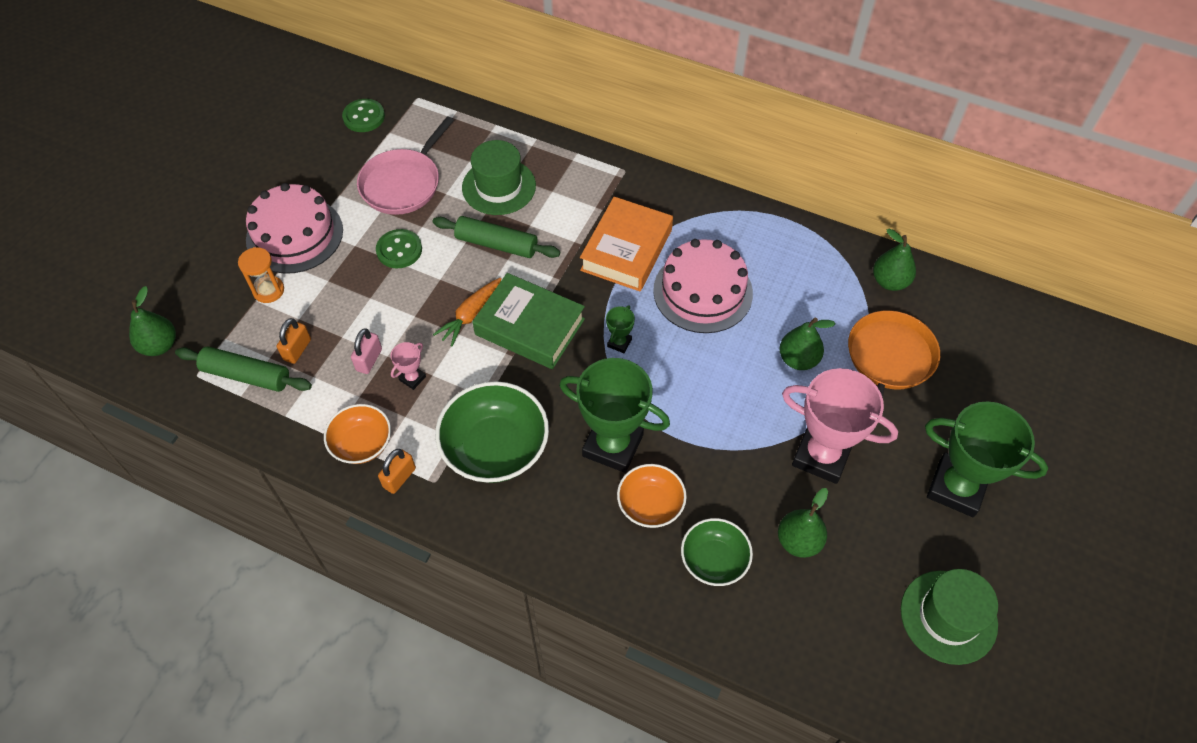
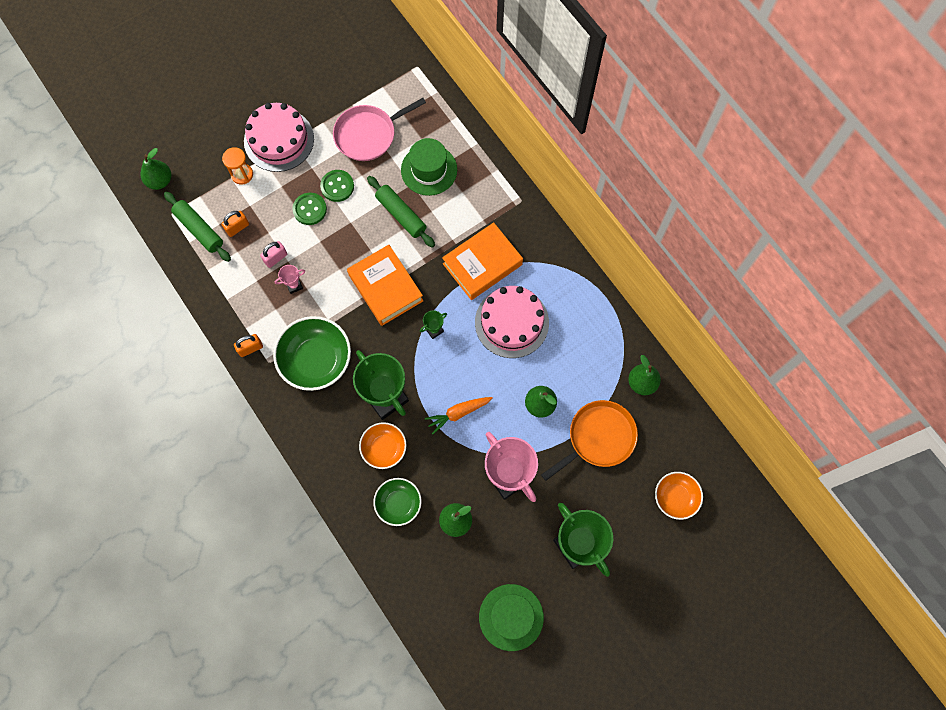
camera: 30 degrees right, 15 degrees up
(362, 443) = (241, 313): orange bowl -> orange bowl (675, 497)
(364, 117) = (372, 65): green button -> green button (309, 209)
(470, 315) = (354, 259): orange carrot -> orange carrot (458, 413)
(530, 327) = (386, 288): green book -> orange book

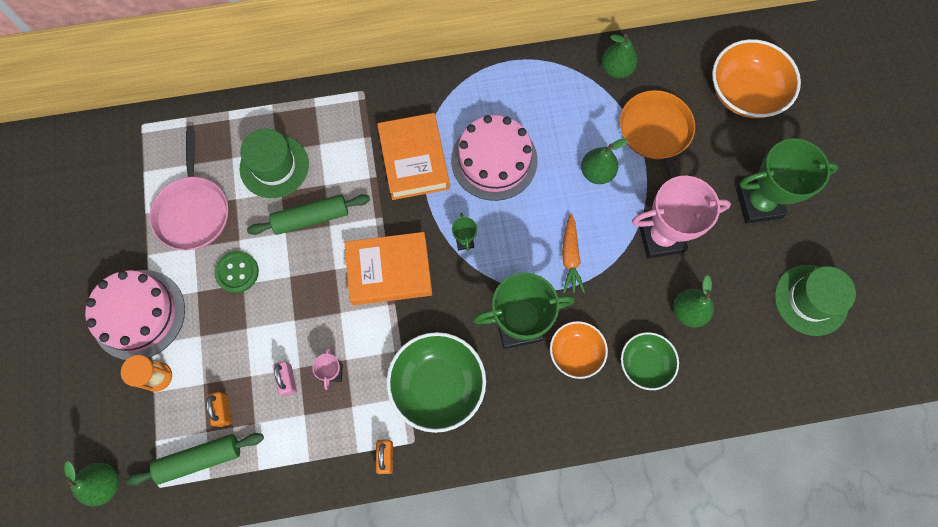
camera: 65 degrees left, 0 degrees up
(309, 209) = (248, 315): green button -> none
(675, 497) = (745, 93): orange bowl -> orange bowl, size x1.67

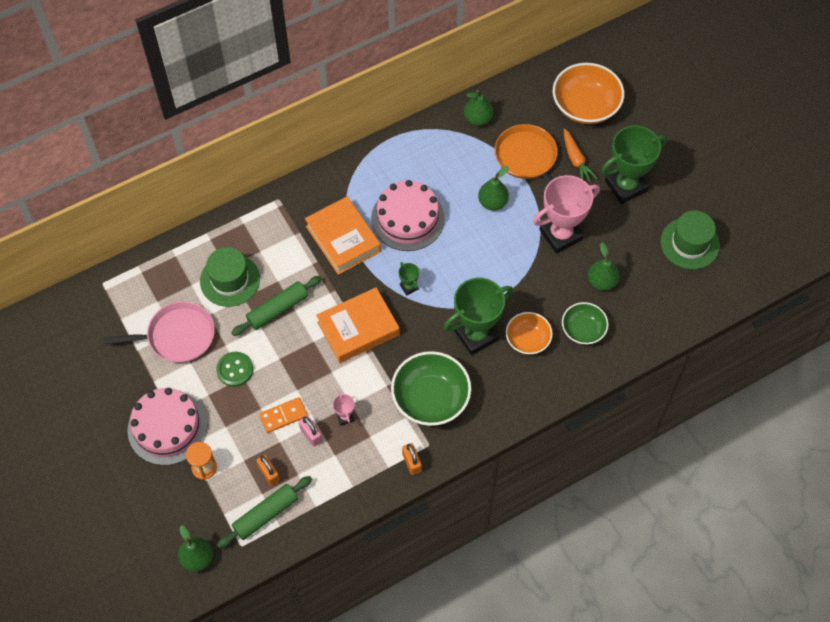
camera: 20 degrees left, 10 degrees down
(193, 212) = (177, 336): pink pan -> pink pan turned 75 degrees counterclockwise
(267, 346) = (283, 416): none -> orange domino
(570, 257) = (496, 272): orange carrot -> orange carrot (576, 160)

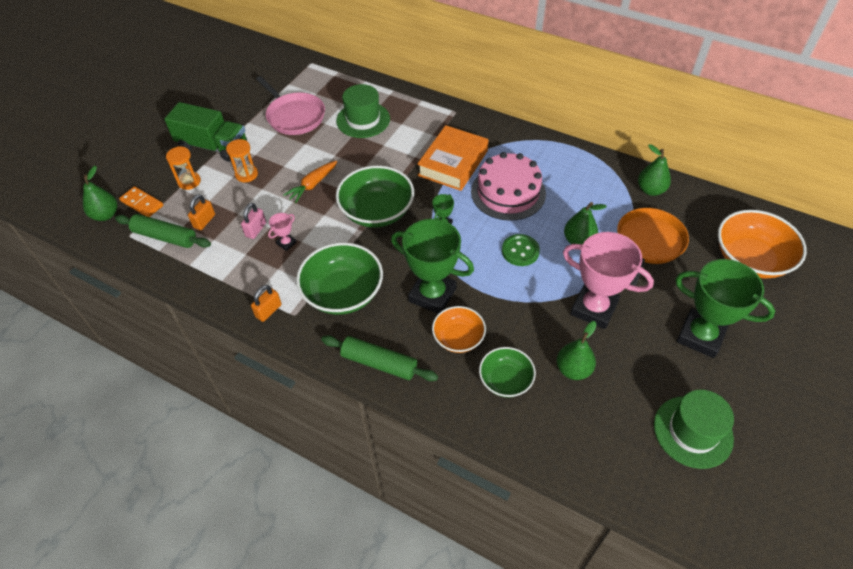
camera: 60 degrees right, 10 degrees down
(167, 427) = (213, 146): pink cake -> green truck
(231, 413) = (246, 174): none -> orange hourglass
(235, 370) = (286, 158): green button -> green button (520, 251)
(277, 309) = (358, 156): green rolling pin -> green rolling pin (379, 363)
(283, 416) = (263, 205): orange domino -> orange domino (142, 203)
(358, 328) = (377, 211): orange book -> green bowl
(576, 160) = (685, 280): orange carrot -> orange carrot (312, 185)

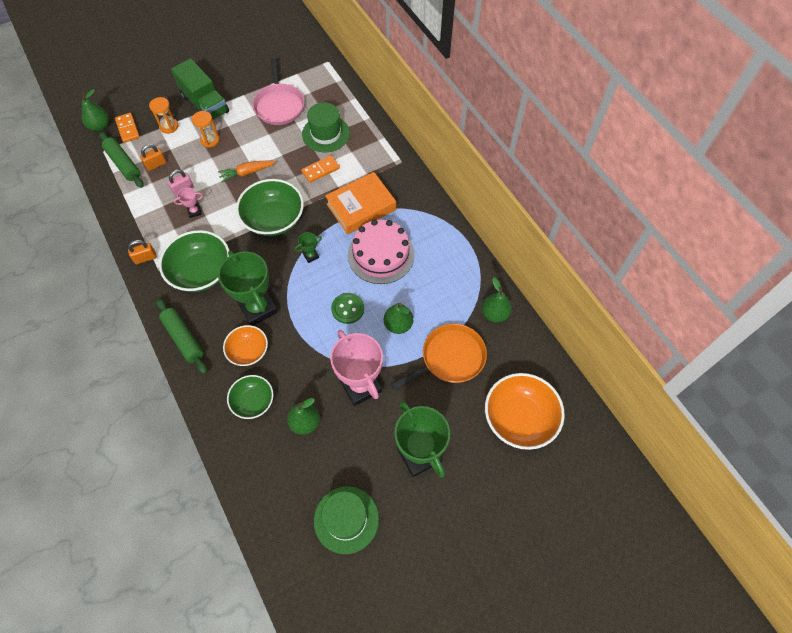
camera: 30 degrees right, 10 degrees up
(385, 151) = (320, 170): none -> orange domino

